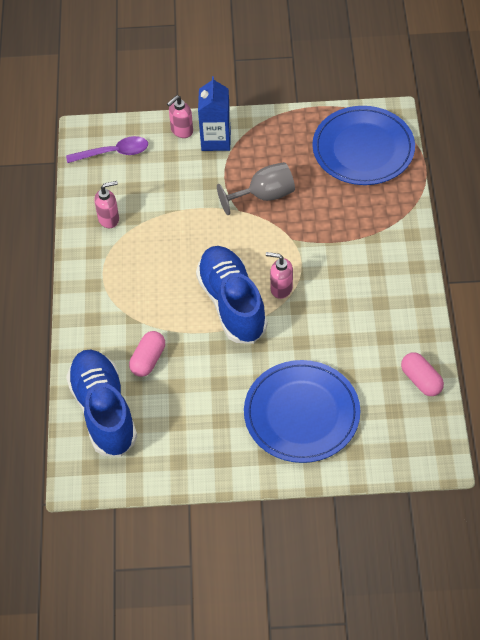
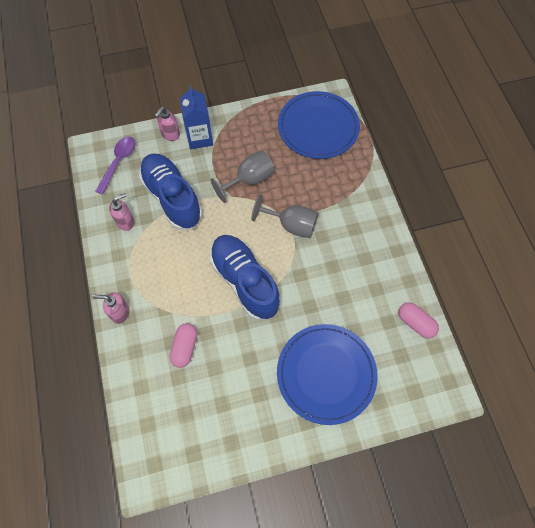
camera: 15 degrees left, 10 degrees up
(104, 411) = (156, 405): blue shoe -> blue shoe (172, 198)
(114, 153) = (118, 162): purple spoon -> purple spoon turned 45 degrees counterclockwise
(281, 288) = (281, 260): pink soap dispenser -> pink soap dispenser (120, 313)
(302, 253) = (291, 225): none -> grey goblet

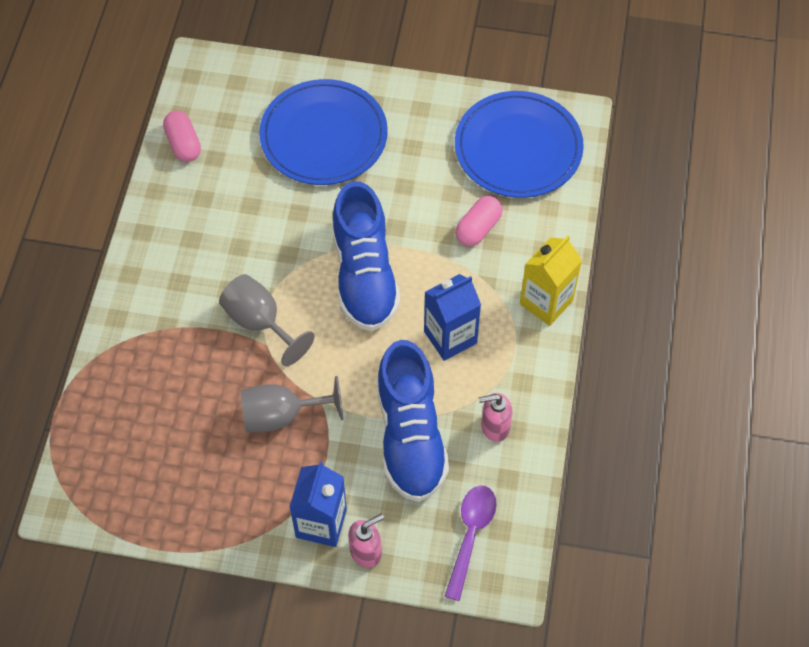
camera: 155 degrees left, 5 degrees down
(118, 162) = (470, 535): purple spoon -> purple spoon turned 150 degrees clockwise
(120, 313) = (546, 302): pink soap dispenser -> yellow carton
(173, 264) = (450, 337): none -> blue carton
(318, 127) = (124, 459): blue plate -> blue plate (518, 148)

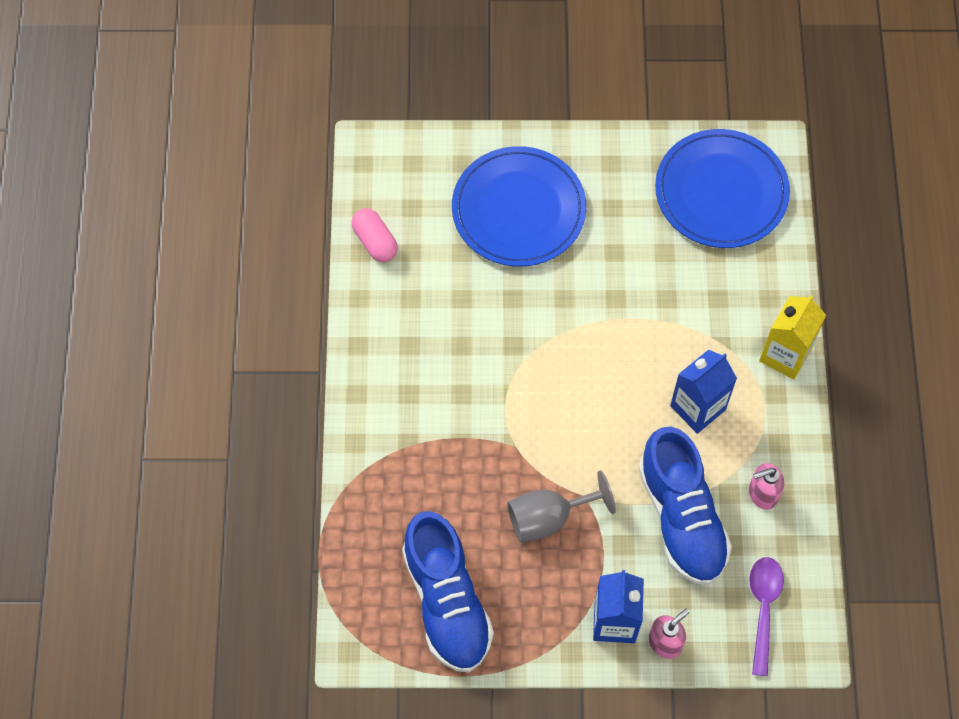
camera: 10 degrees left, 5 degrees up
(260, 322) = (503, 423): grey goblet -> none
(364, 275) = (596, 355): blue shoe -> blue shoe (447, 601)
(478, 228) = (700, 286): pink capsule -> none

